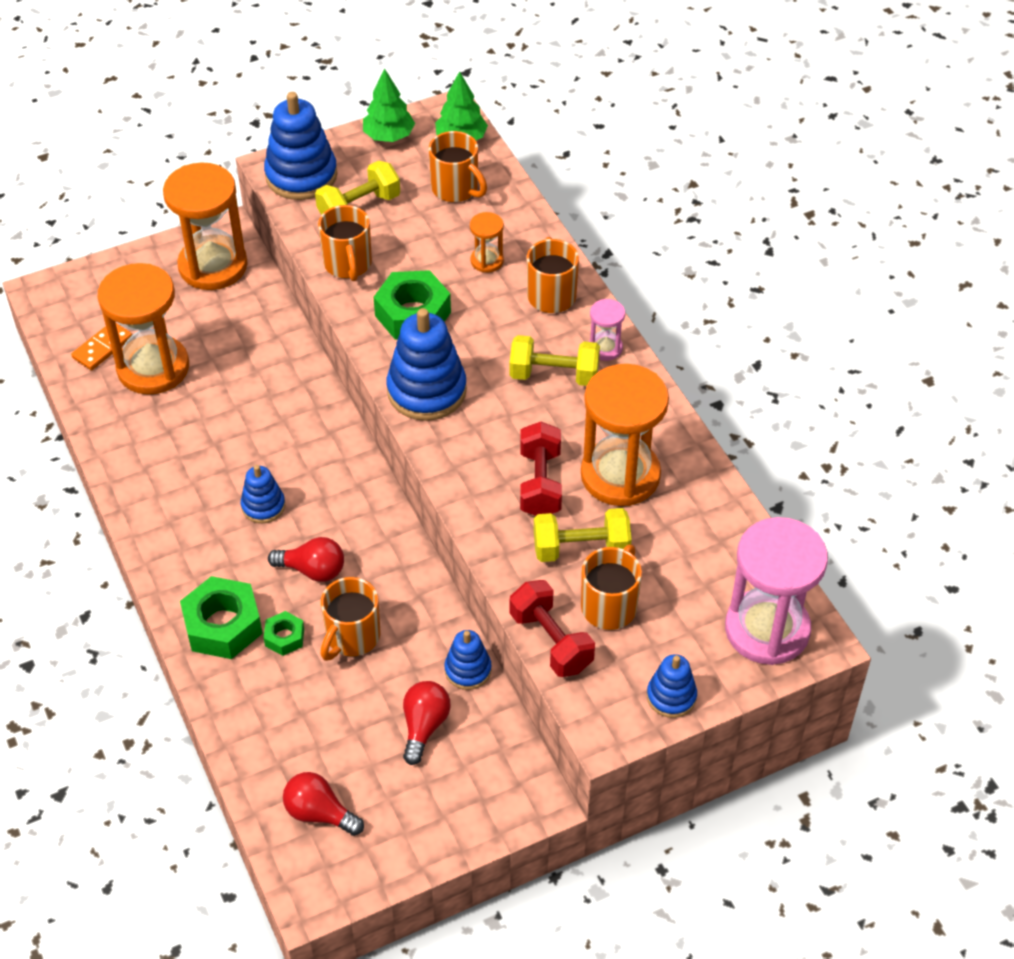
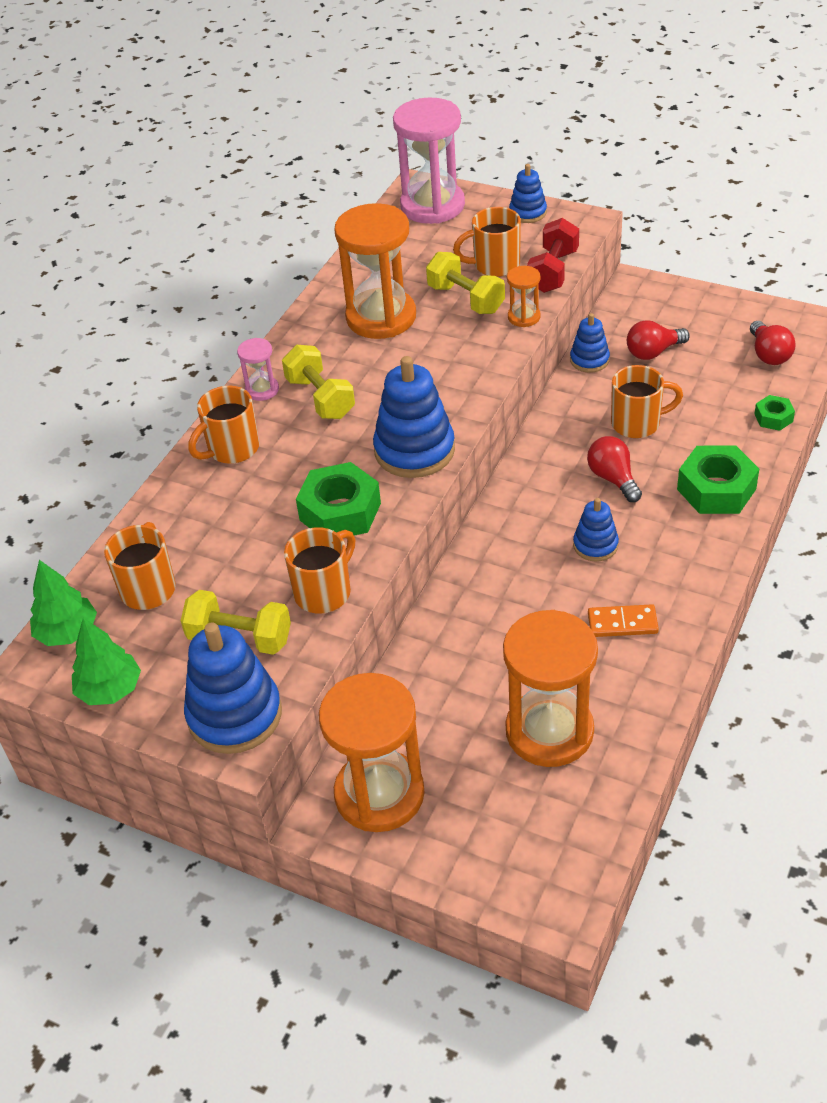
camera: 125 degrees left, 5 degrees down
(102, 348) = (571, 791): orange domino -> orange domino (622, 623)
(284, 637) = (682, 453): green nut -> green nut (773, 417)
(487, 261) = (228, 509): orange hourglass -> orange hourglass (524, 317)
(540, 483) = (433, 346): red dumbbell -> none

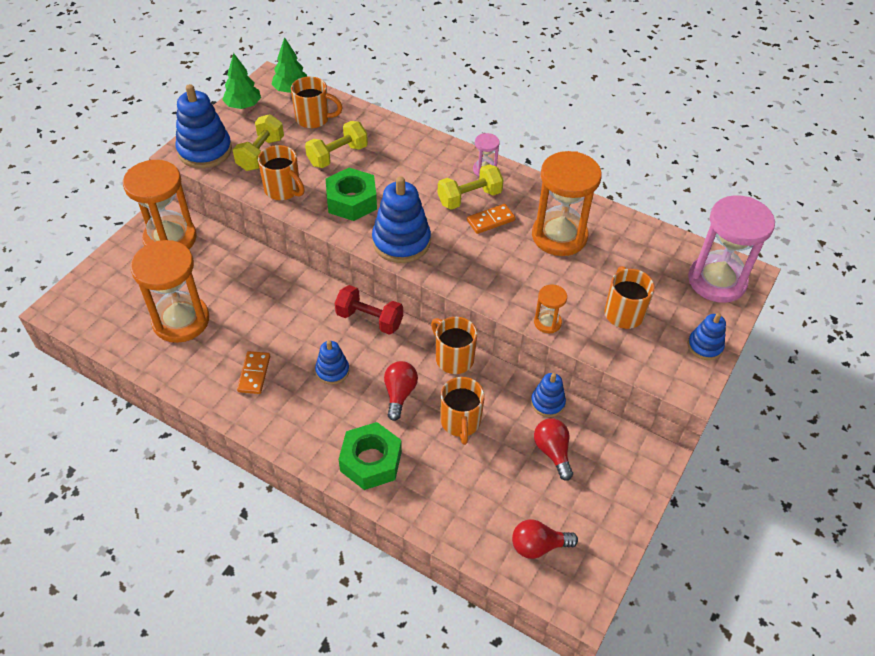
camera: 90 degrees right, 5 degrees up
(232, 449) = (426, 154): orange mug -> orange mug (453, 358)
(361, 375) = (490, 220): none -> orange domino
(466, 299) = (577, 289): yellow dumbbell -> yellow dumbbell (337, 156)
(553, 271) = (610, 351): red dumbbell -> red dumbbell (369, 319)
(613, 478) = (399, 394): red light bulb -> red light bulb turned 60 degrees counterclockwise
(773, 417) = (449, 526): green nut -> none

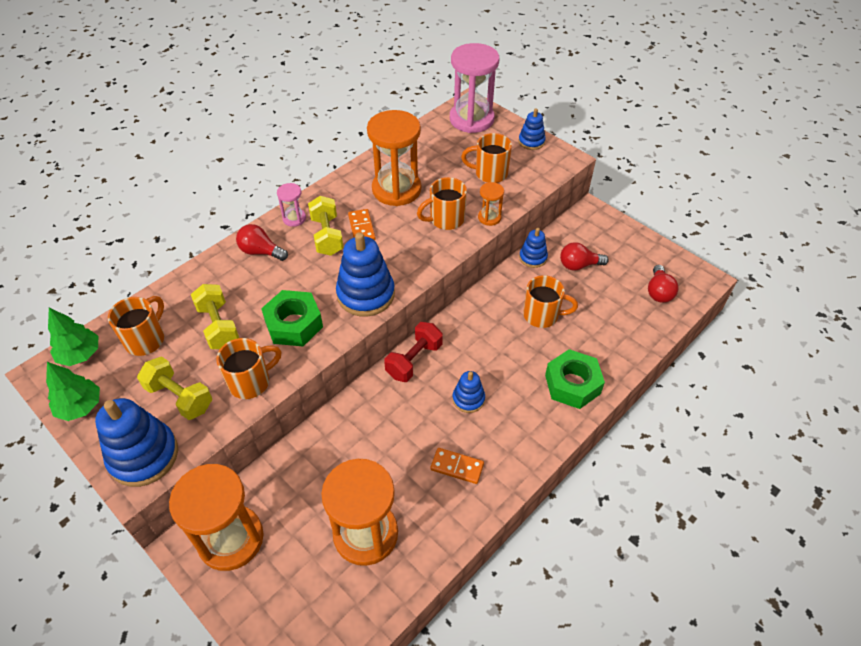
camera: 75 degrees left, 0 degrees up
(399, 394) = (505, 352): red light bulb -> red light bulb (261, 252)
(453, 358) = (475, 307): orange mug -> orange mug (445, 219)

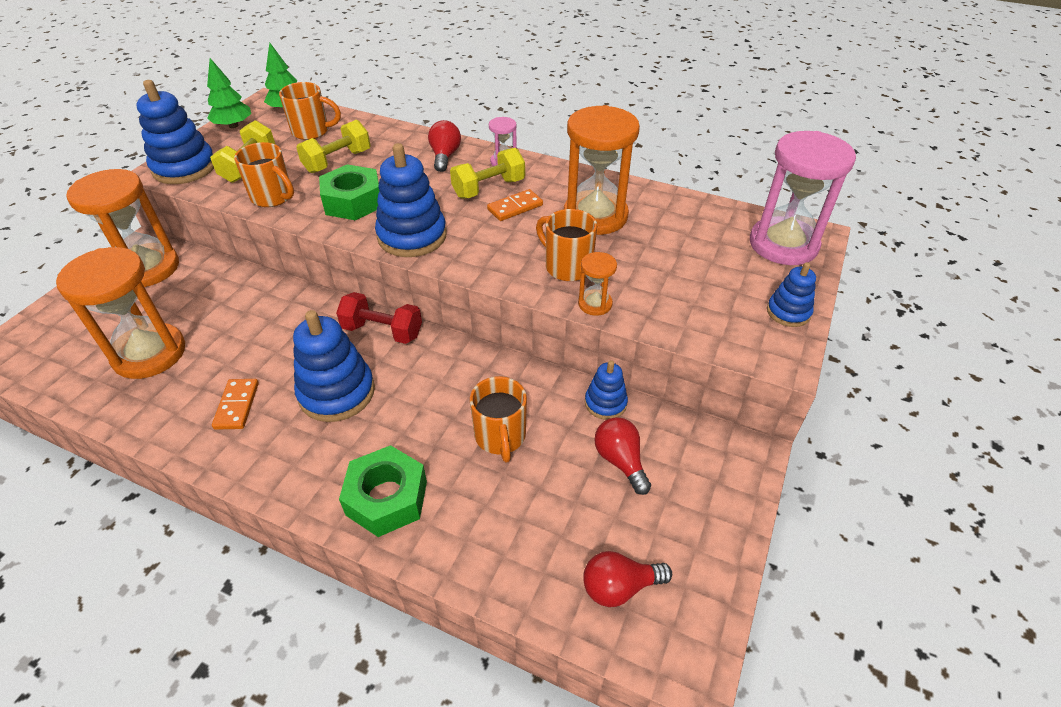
camera: 70 degrees right, 5 degrees down
(468, 399) = (337, 392): blue stacking toy -> blue stacking toy, size x1.81
(490, 173) = (683, 285): orange mug -> none

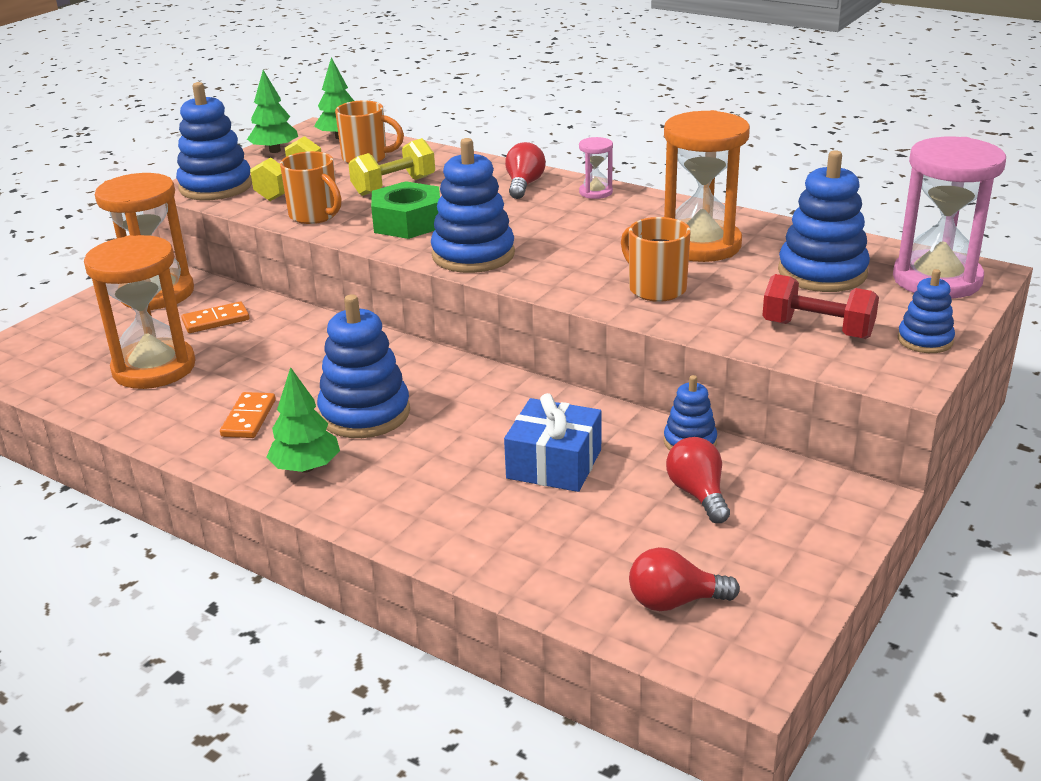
camera: 10 degrees right, 15 degrees down
(291, 459) = (306, 467): none -> green tree
(382, 331) = (426, 362): red dumbbell -> red dumbbell (817, 330)
(387, 498) = (411, 507): green nut -> none
(489, 188) = (573, 216): yellow dumbbell -> none
(500, 437) = (554, 464): orange mug -> blue gift
(515, 207) = (602, 234): orange domino -> orange domino (216, 320)
(595, 304) = (683, 322): orange hourglass -> none
(695, 241) = (822, 273): none -> blue stacking toy

